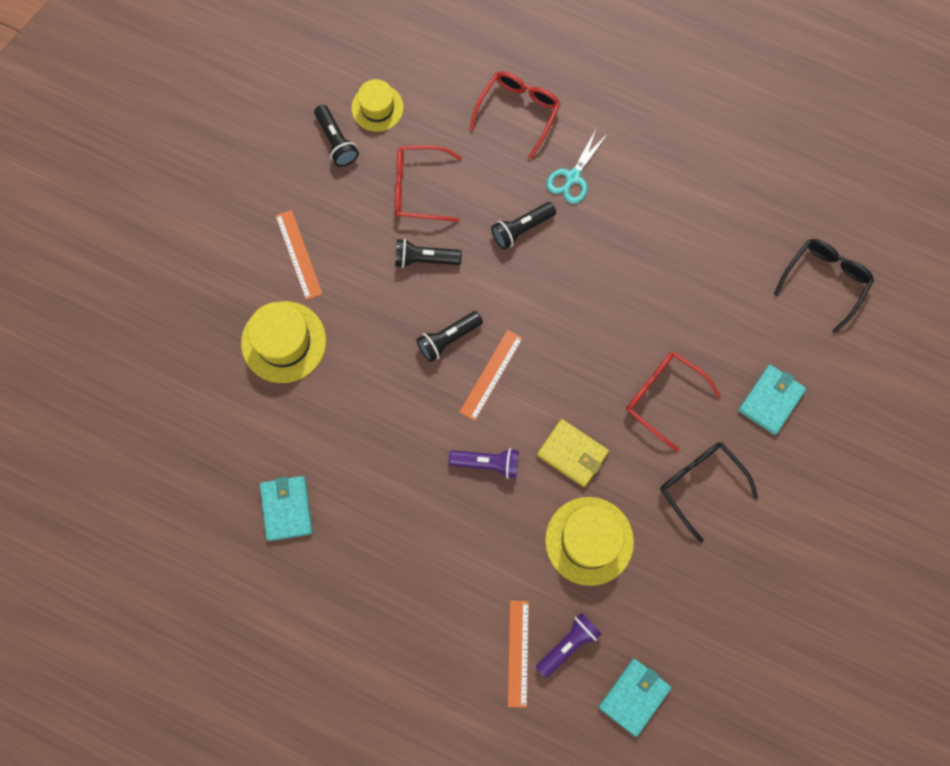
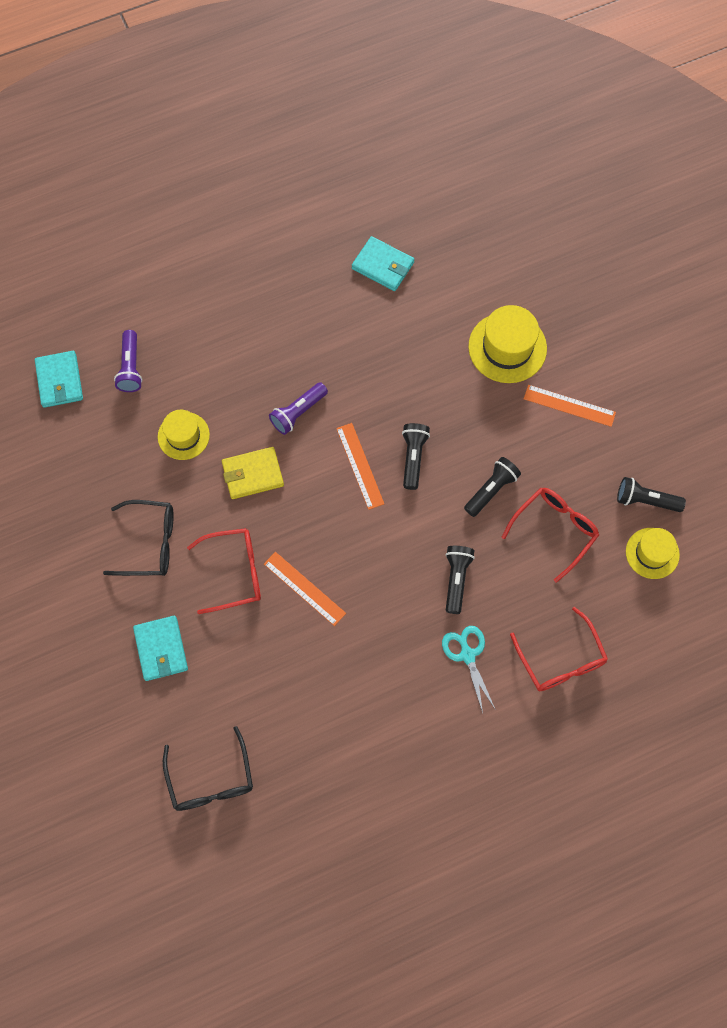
camera: 130 degrees right, 5 degrees down
(518, 653) = (155, 333): orange ruler -> orange ruler (304, 588)
(589, 541) = (183, 436): yellow hat -> yellow hat, size x0.65

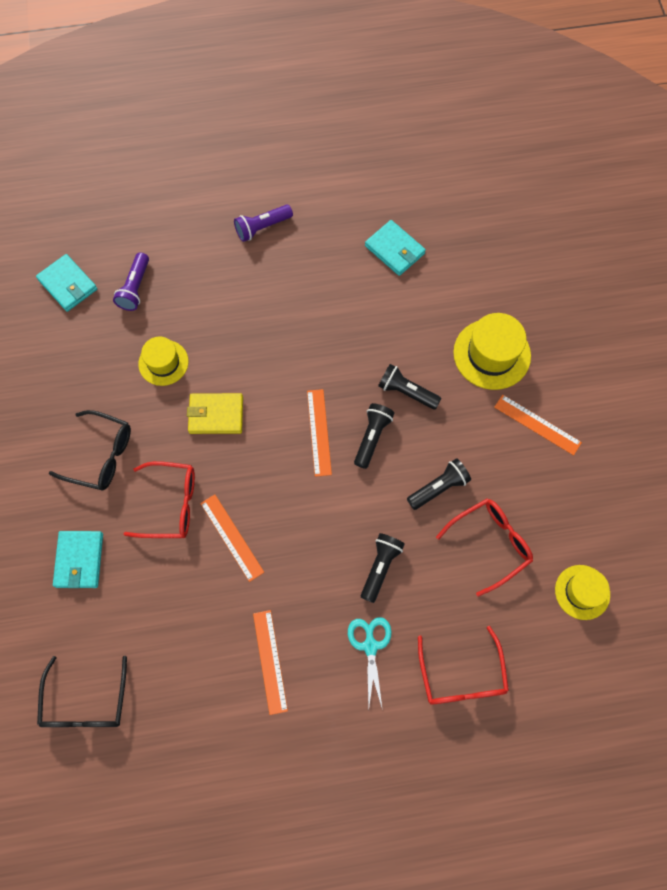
camera: 15 degrees right, 0 degrees up
(59, 381) = (68, 284): turquoise wallet -> turquoise wallet turned 45 degrees counterclockwise
(298, 412) = (276, 367): purple flashlight -> purple flashlight (262, 227)
(376, 694) = (270, 661): none -> orange ruler
(645, 500) = (589, 537): black flashlight -> black flashlight (406, 392)

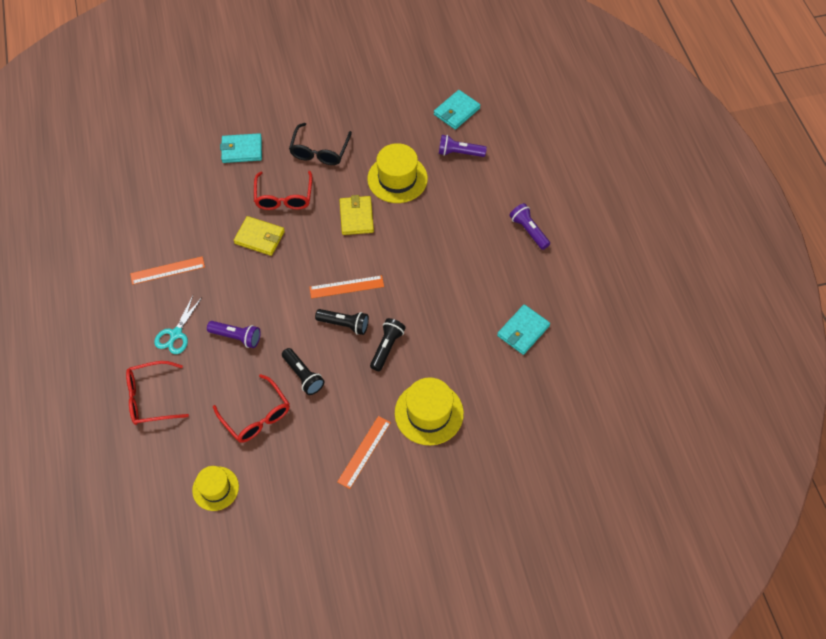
camera: 85 degrees right, 10 degrees down
(86, 702) = (145, 168): black glasses -> none
(163, 362) = (397, 178): yellow hat -> yellow hat, size x1.55
(232, 537) = (259, 237): orange ruler -> yellow wallet
(370, 646) = (176, 334): turquoise scissors -> turquoise scissors turned 120 degrees clockwise
(380, 567) = (236, 337): black flashlight -> purple flashlight

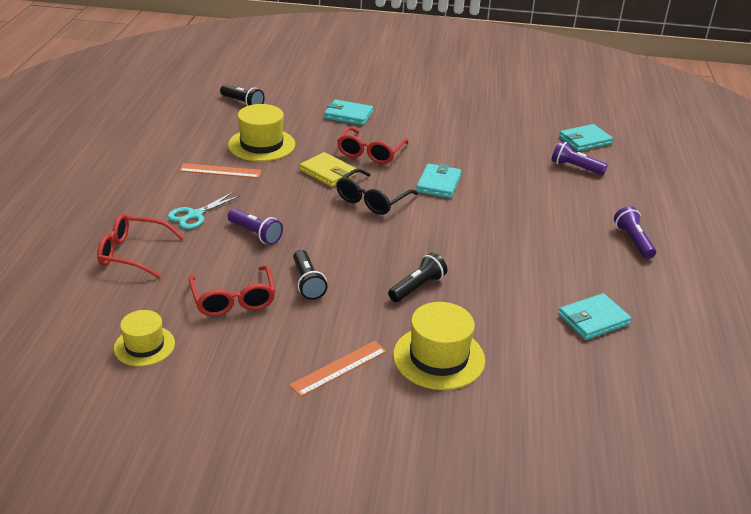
camera: 20 degrees right, 25 degrees down
(319, 151) = (425, 133): black glasses -> black glasses (372, 200)
(344, 324) = (379, 256): black flashlight -> black flashlight (243, 103)
(346, 287) = (398, 229): orange ruler -> none
(356, 217) = (438, 183): yellow wallet -> turquoise wallet
(397, 178) = (497, 169): yellow hat -> yellow hat (261, 145)

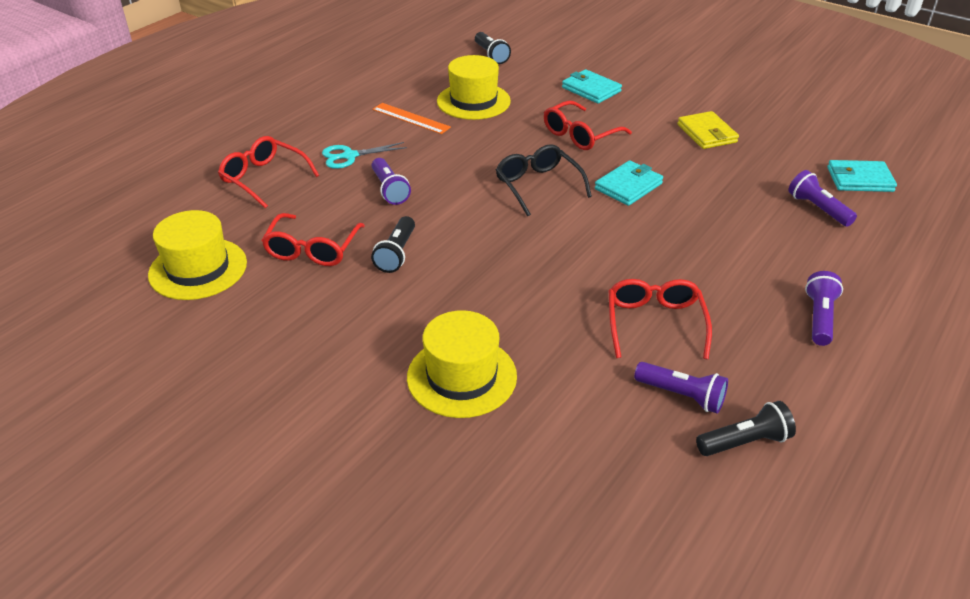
camera: 30 degrees right, 5 degrees up
(144, 346) = (198, 269): yellow hat -> yellow hat, size x1.55
(328, 172) = (516, 145): yellow wallet -> yellow wallet (706, 133)
(338, 368) = (350, 351): orange ruler -> none
(372, 200) = (538, 186): black glasses -> black glasses turned 90 degrees clockwise
(417, 287) = (505, 293): black flashlight -> black flashlight (744, 442)
(537, 277) = (654, 323): none -> red glasses
(593, 319) = (681, 395): turquoise wallet -> purple flashlight

